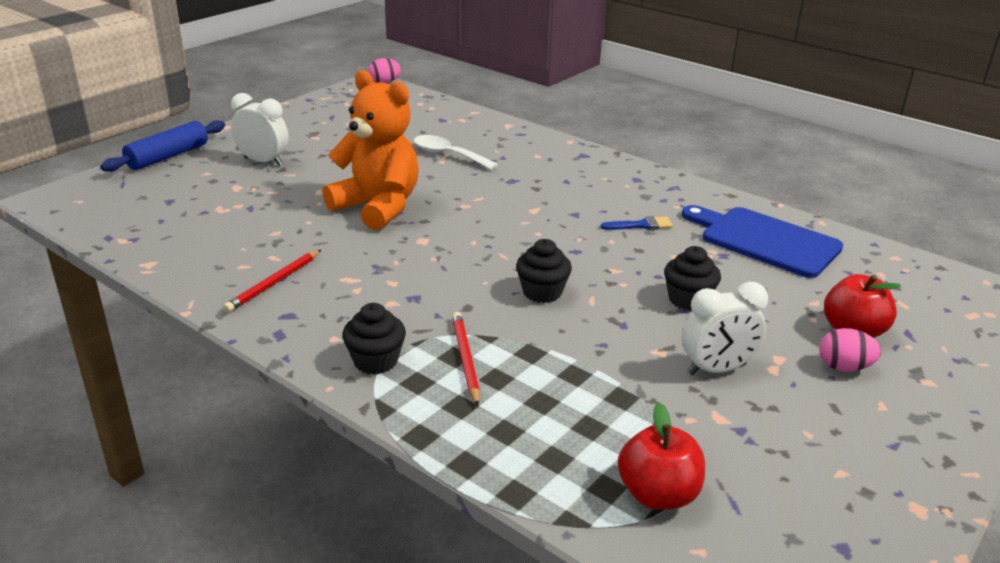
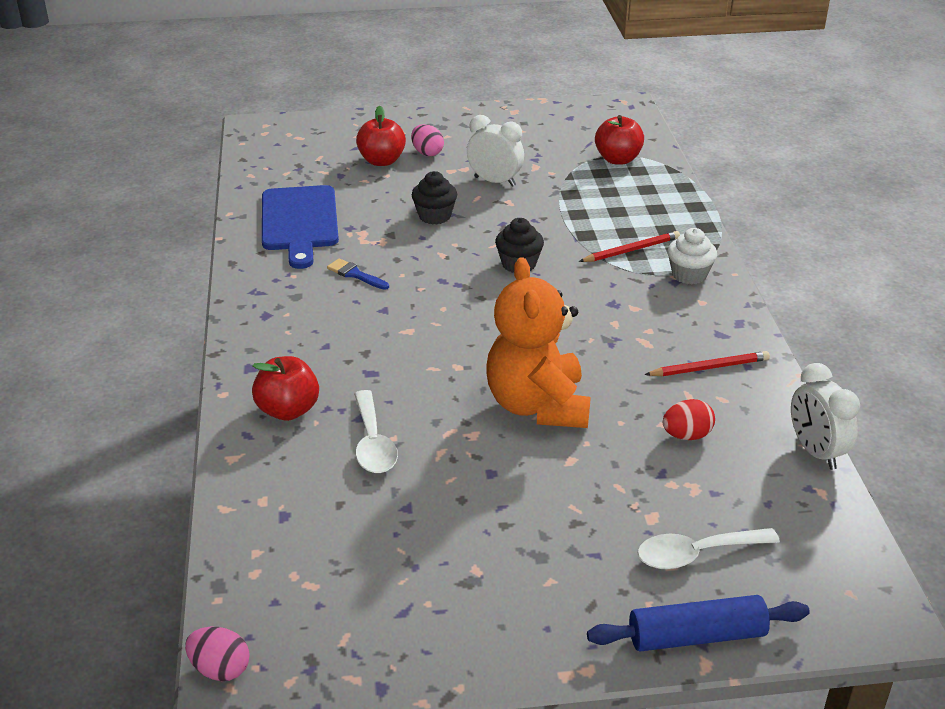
camera: 135 degrees left, 5 degrees up
(193, 183) = (696, 554): none -> white spoon
(251, 232) = (686, 435): none -> red egg
(263, 161) = (585, 551): white clock -> white clock (815, 452)
(375, 361) = (689, 275): black cupcake -> white cupcake
(465, 359) = (631, 250): red pencil -> red pencil turned 150 degrees counterclockwise
(521, 148) = (288, 410): none -> red apple

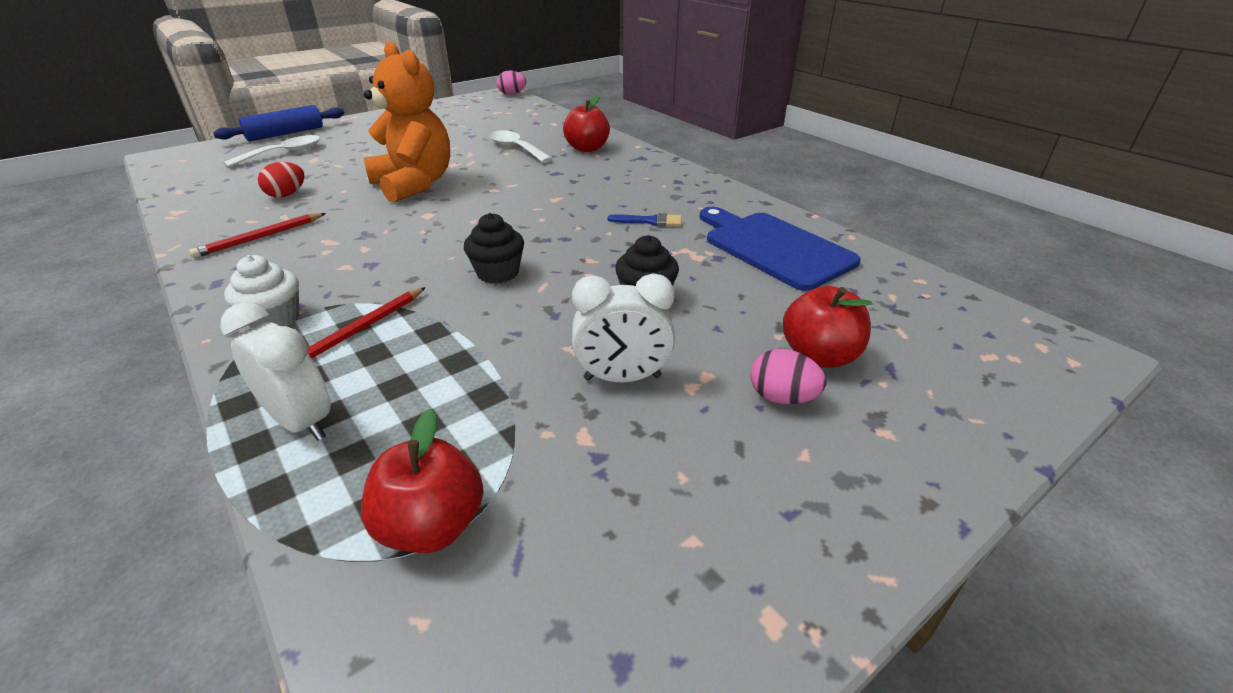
camera: 150 degrees right, 0 degrees up
(815, 452) = (172, 209): white clock -> white clock (301, 422)

